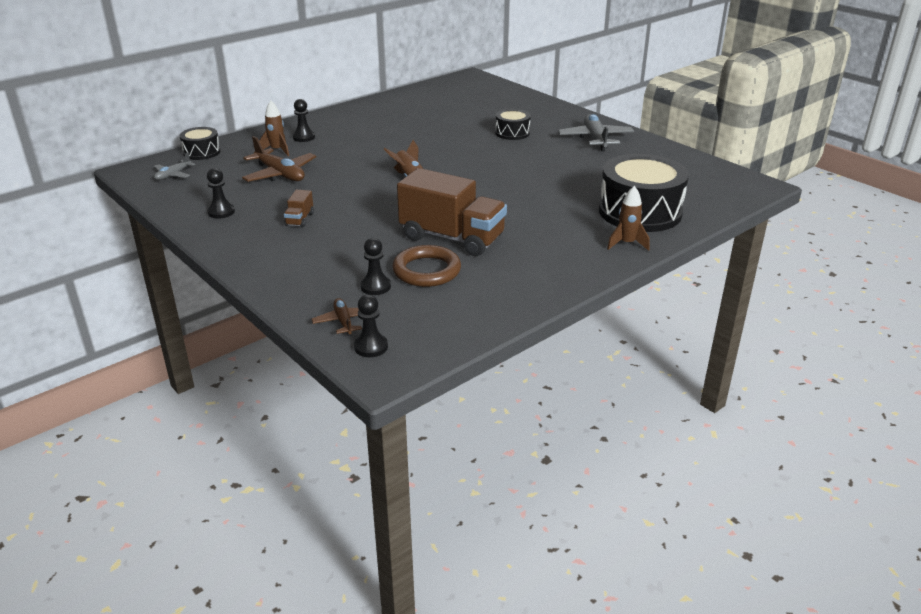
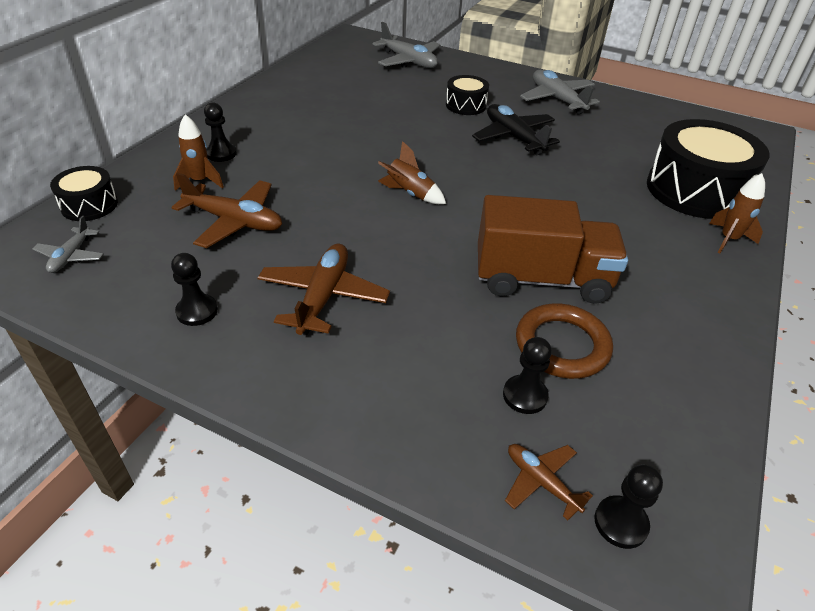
camera: 25 degrees left, 10 degrees up
(300, 219) = (323, 297): brown truck -> brown plane
(498, 98) = (408, 61): none -> grey plane
(527, 158) = (514, 137): none -> black plane

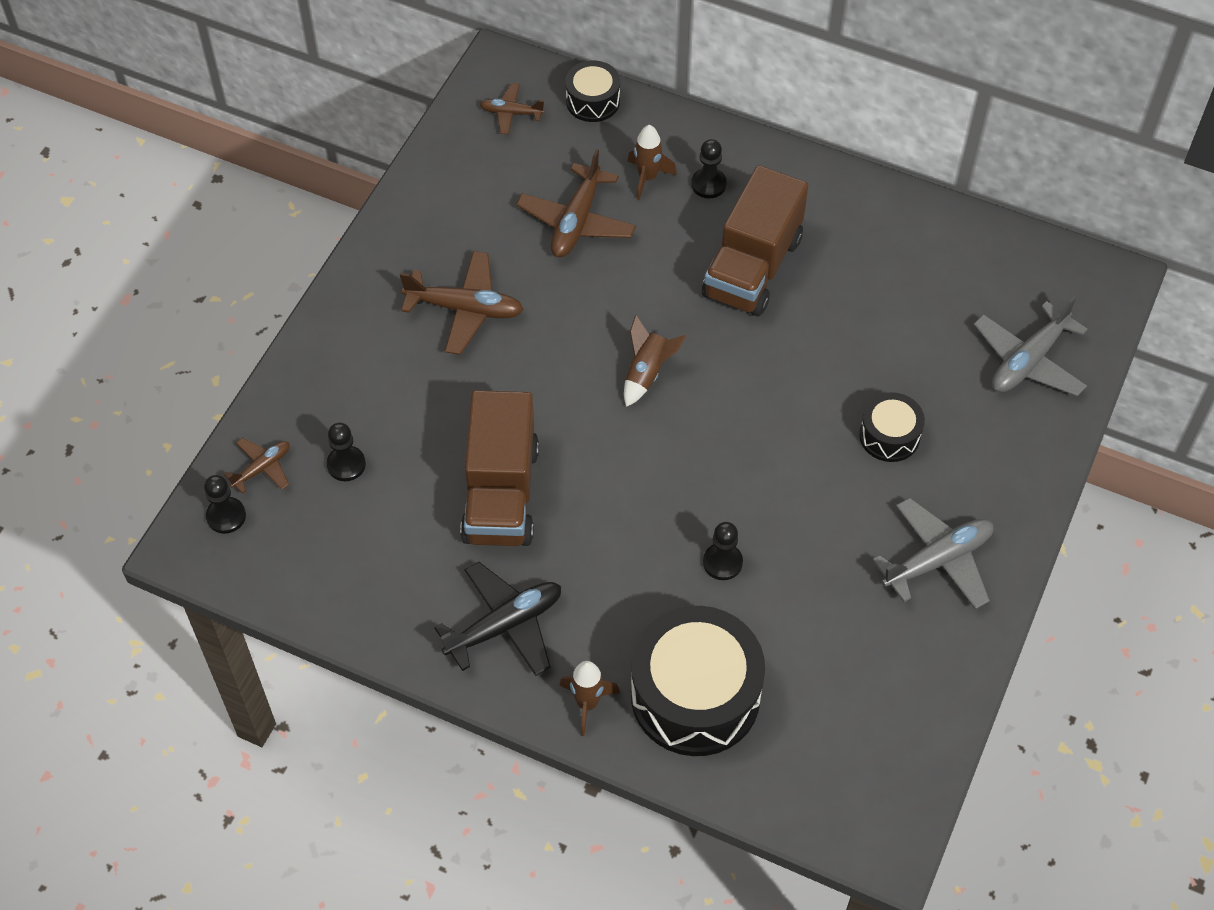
camera: 90 degrees right, 15 degrees up
(71, 256) = (511, 113): grey plane -> brown plane
(197, 311) = (442, 220): black pawn -> black pawn (722, 562)
(313, 141) = (752, 267): none -> brown truck
(514, 137) = (803, 491): black plane -> black plane (505, 625)
(562, 345) = (406, 500): brown ring -> none

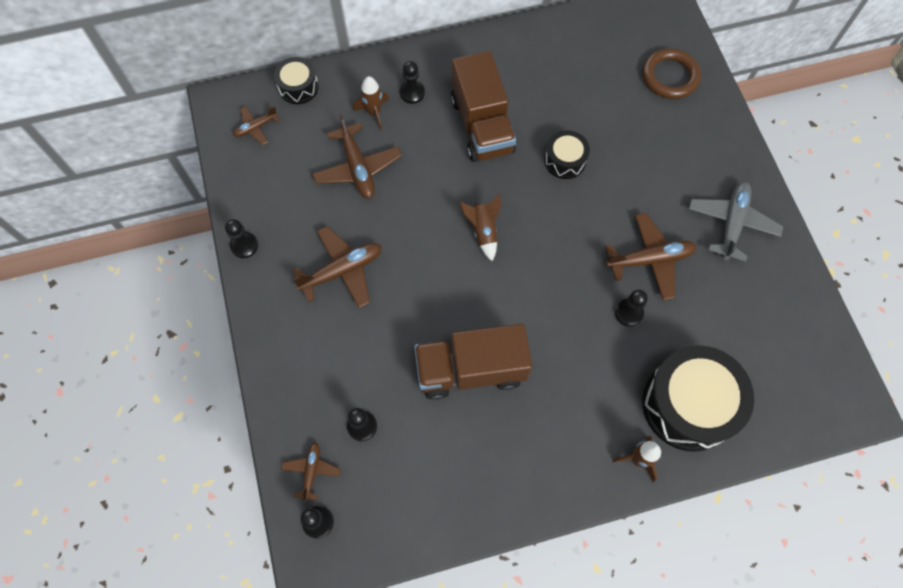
camera: 40 degrees left, 10 degrees up
(393, 219) = (244, 245): none -> black pawn
(501, 493) = (471, 370): brown truck -> brown truck turned 120 degrees clockwise
(505, 625) = (549, 451): black plane -> none
(802, 528) = (650, 260): none -> brown plane
(889, 436) = (643, 171): black drum -> black drum (565, 160)
(1028, 360) = (670, 76): grey plane -> brown ring

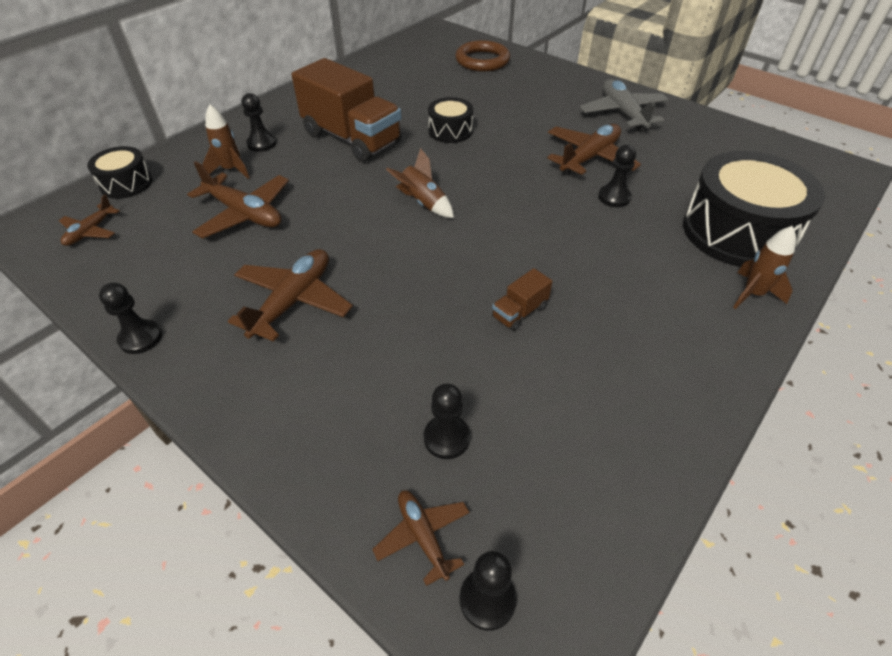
camera: 35 degrees left, 20 degrees down
(471, 370) = (519, 312): brown truck -> brown truck, size x0.42

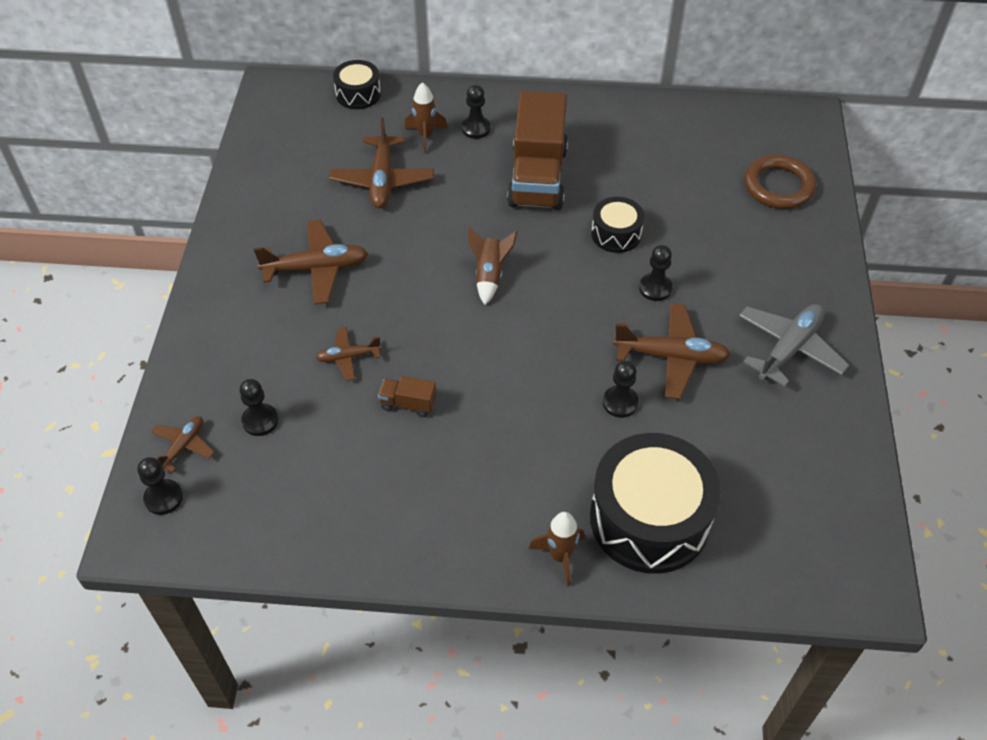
camera: 55 degrees right, 5 degrees up
(90, 231) = (296, 118): brown plane -> brown plane (348, 357)
(140, 338) = (227, 217): black pawn -> black pawn (655, 288)

